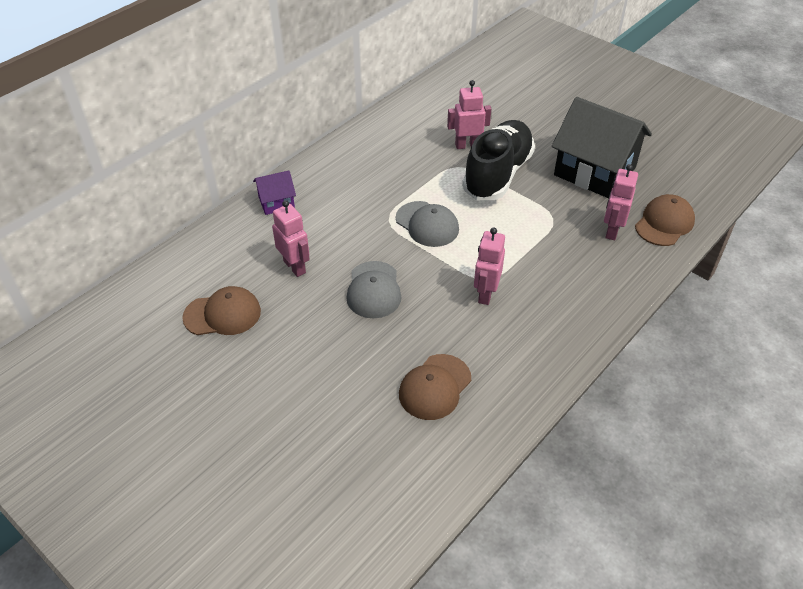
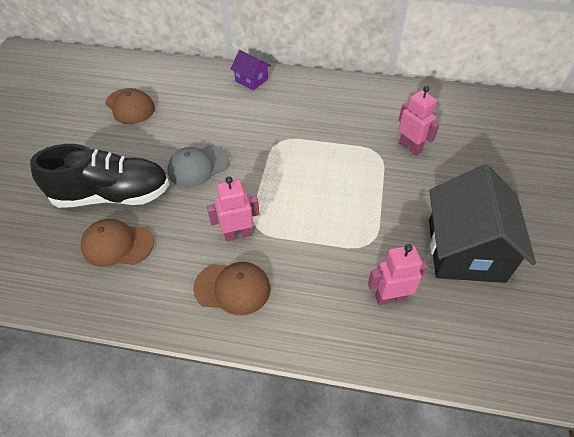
camera: 60 degrees right, 5 degrees up
(295, 267) = (195, 117): pink robot -> none
(427, 224) = (292, 164): grey cap -> none
(497, 174) = (392, 182): black shoe -> black shoe (112, 195)
(664, 223) = (441, 342): brown cap -> brown cap (232, 288)

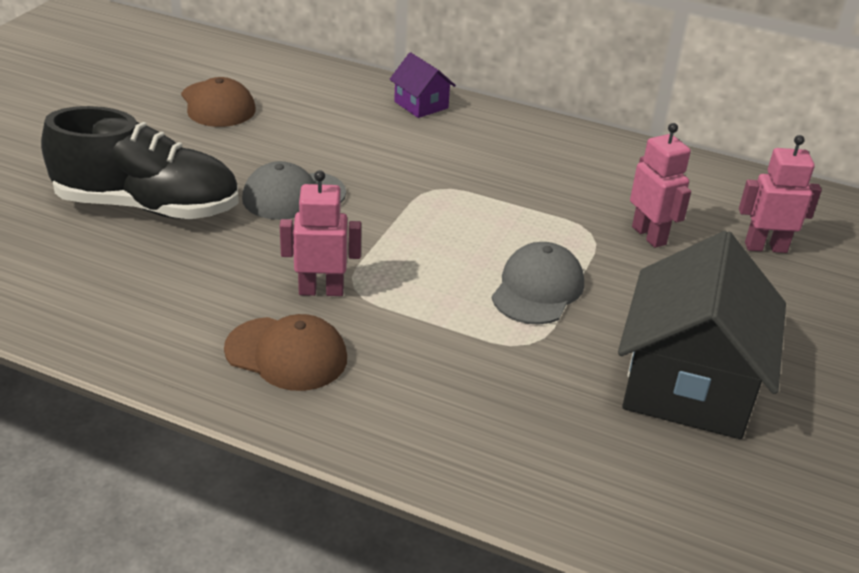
camera: 10 degrees right, 15 degrees down
(117, 244) = (132, 266): brown cap -> none
(361, 202) = (538, 289): none -> grey cap
(390, 297) = (535, 418): pink robot -> pink robot (765, 247)

